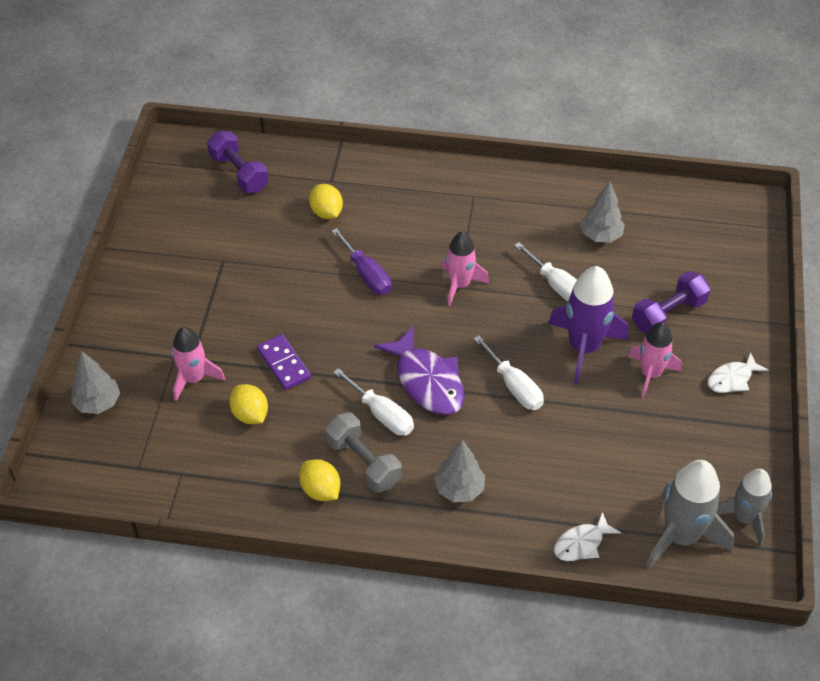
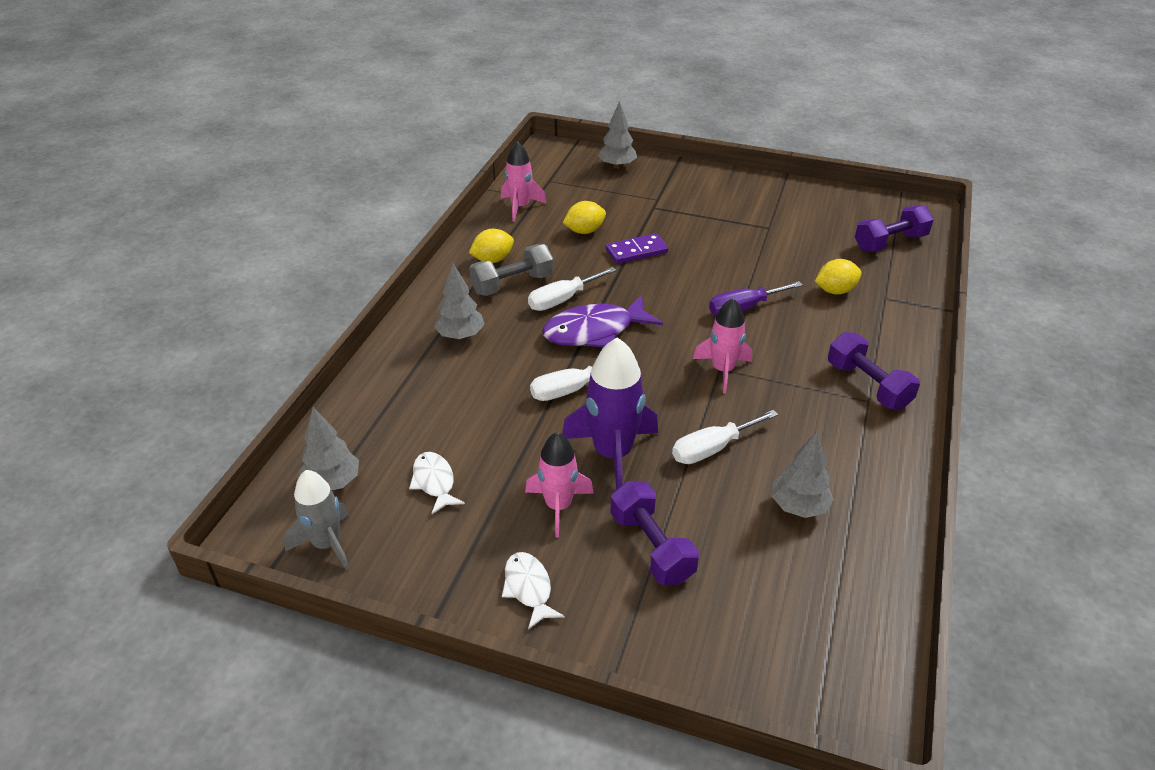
camera: 100 degrees right, 10 degrees down
(194, 379) = (631, 207): pink rocket -> pink rocket (520, 207)
(455, 195) = (868, 385): none -> purple dumbbell
(581, 543) = (363, 405): white fish -> white fish (434, 482)
(681, 536) = (333, 482): grey rocket -> grey tree

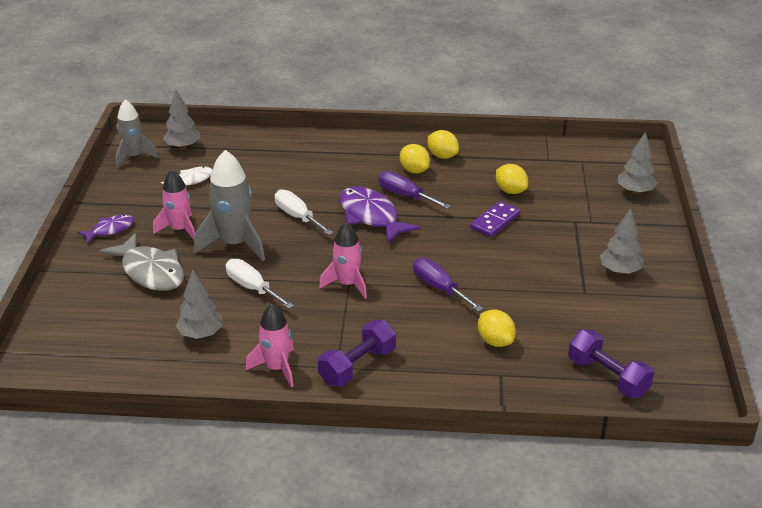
camera: 75 degrees right, 5 degrees down
(460, 335) = (340, 161): grey tree -> grey tree (620, 271)
(512, 284) = (414, 170): grey dumbbell -> yellow lemon
(520, 207) = (527, 154): pink rocket -> pink rocket (276, 368)
(528, 588) = (110, 230): white fish -> purple fish
(562, 300) = (405, 196): white screwdriver -> purple screwdriver
(612, 454) = (234, 244): purple rocket -> grey rocket
(636, 251) = (495, 221): purple domino -> purple domino turned 75 degrees clockwise
(651, 547) = (150, 271): purple dumbbell -> grey fish

